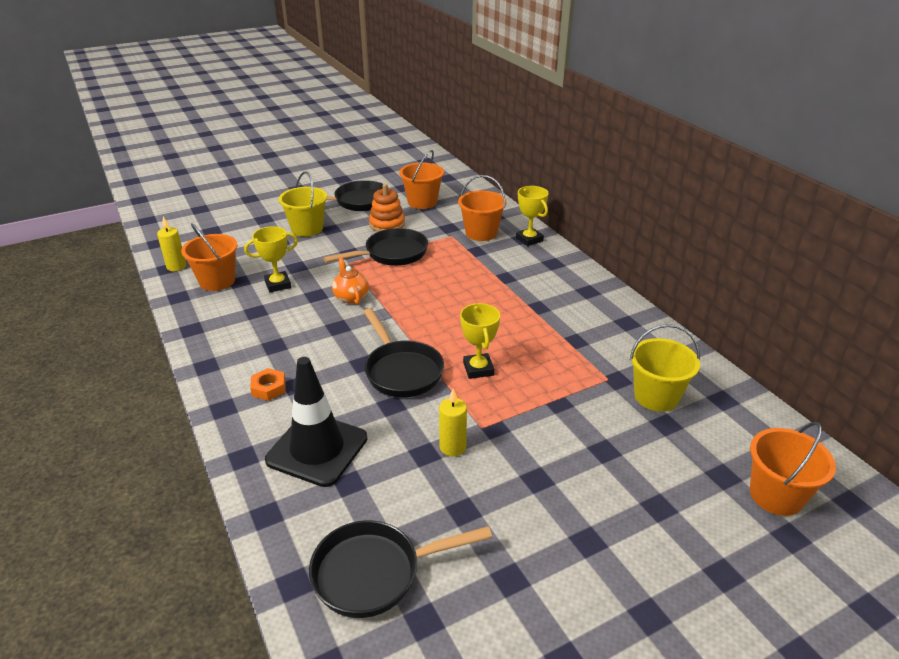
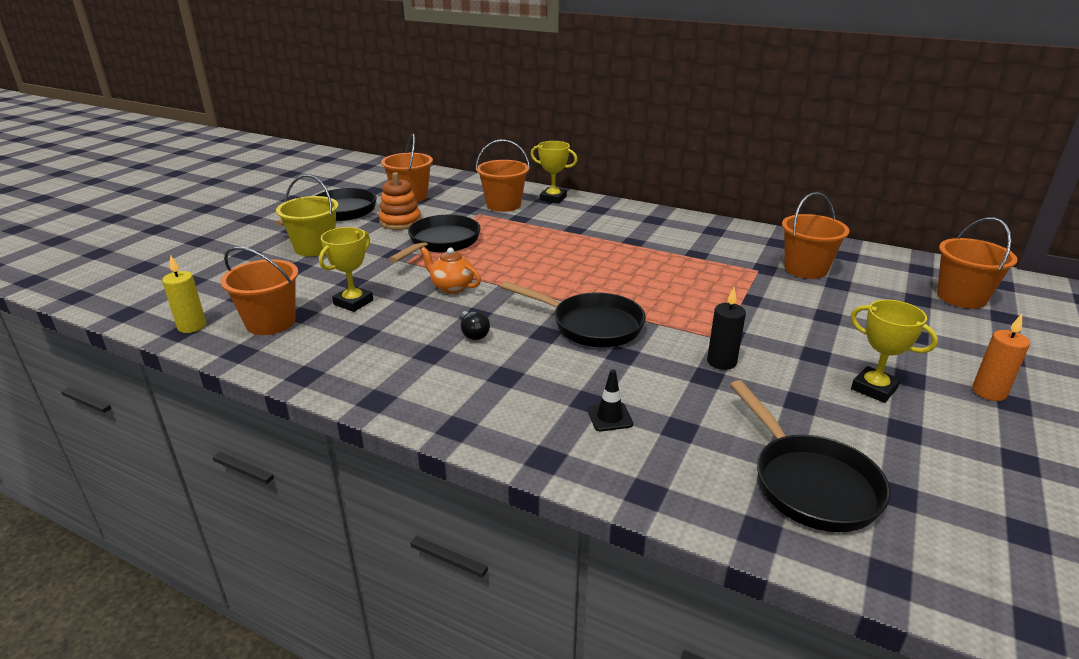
camera: 35 degrees left, 5 degrees down
(269, 388) = (481, 390): orange nut -> none
(317, 342) = (473, 333): none -> black light bulb
(317, 449) = (609, 417): black traffic cone -> black traffic cone, size x0.40
(375, 573) = (809, 483): black pan -> black pan turned 60 degrees counterclockwise
(452, 447) = (721, 362): yellow candle -> black candle
(478, 369) = (654, 300): yellow trophy -> yellow trophy (874, 388)
(641, 593) = (989, 392): none -> orange candle
(656, 396) = (805, 269): yellow bucket -> orange bucket

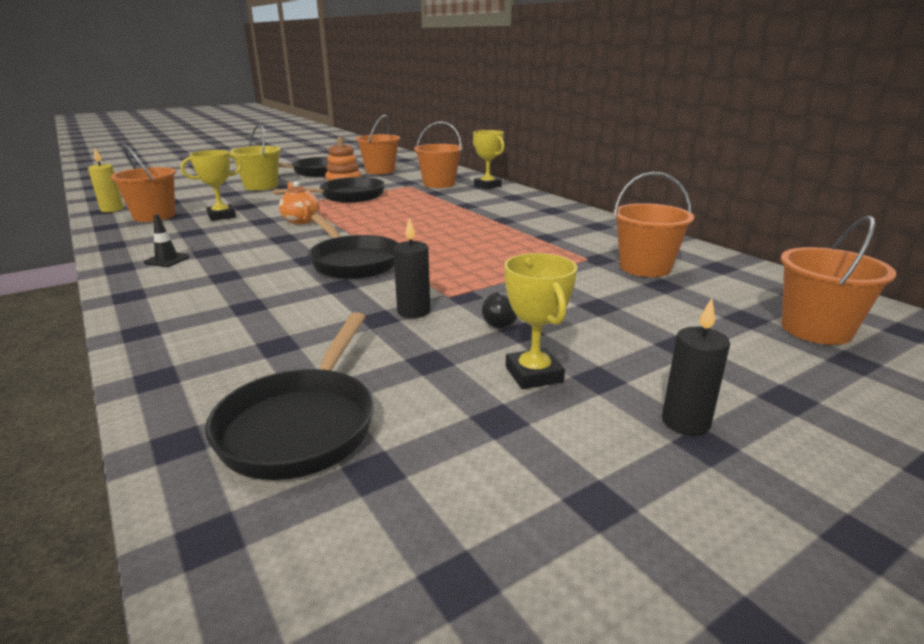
camera: 30 degrees right, 5 degrees down
(473, 333) = (258, 248): black light bulb -> black light bulb (500, 321)
(609, 417) = (241, 320): black traffic cone -> black traffic cone (167, 260)
(989, 392) = (685, 422): orange candle -> black candle

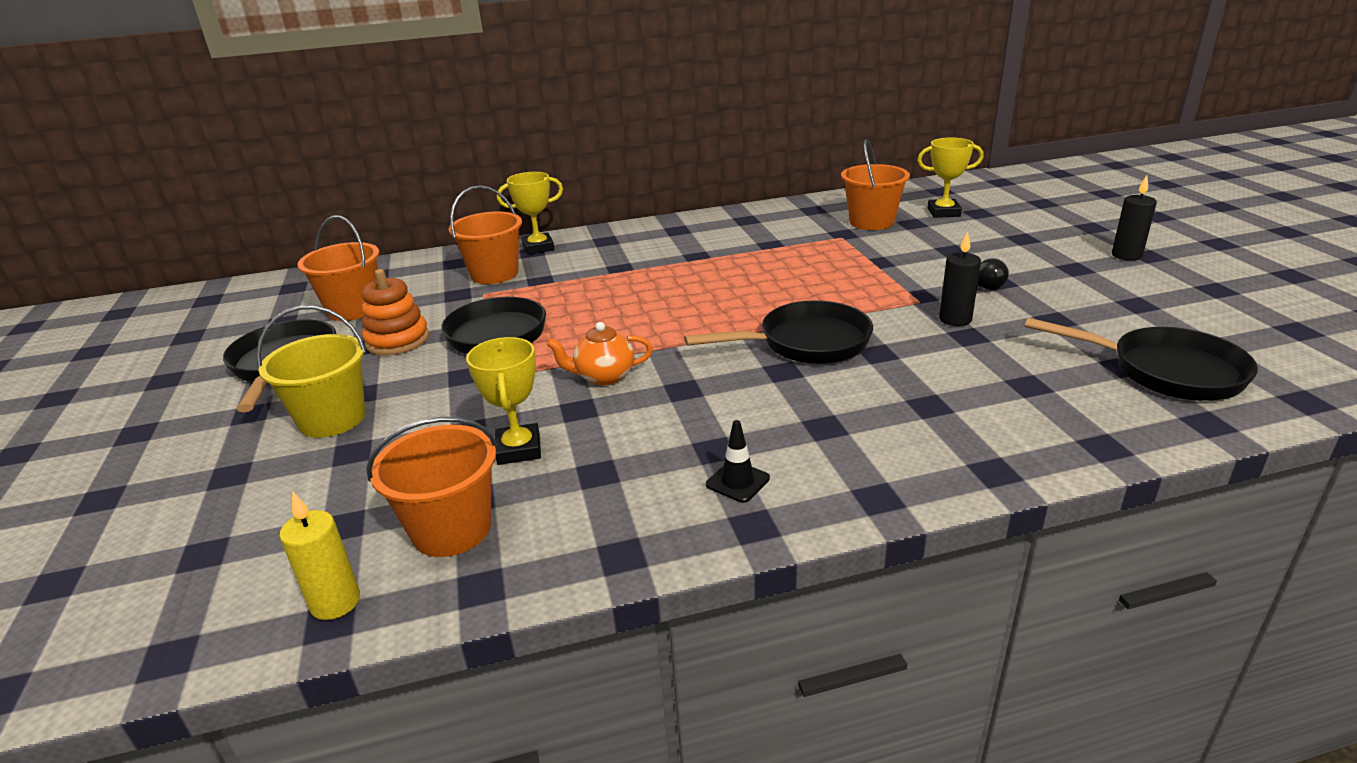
camera: 70 degrees left, 5 degrees up
(534, 374) = (1072, 286): yellow trophy -> yellow trophy (943, 212)
(816, 329) = (998, 200): orange bucket -> none

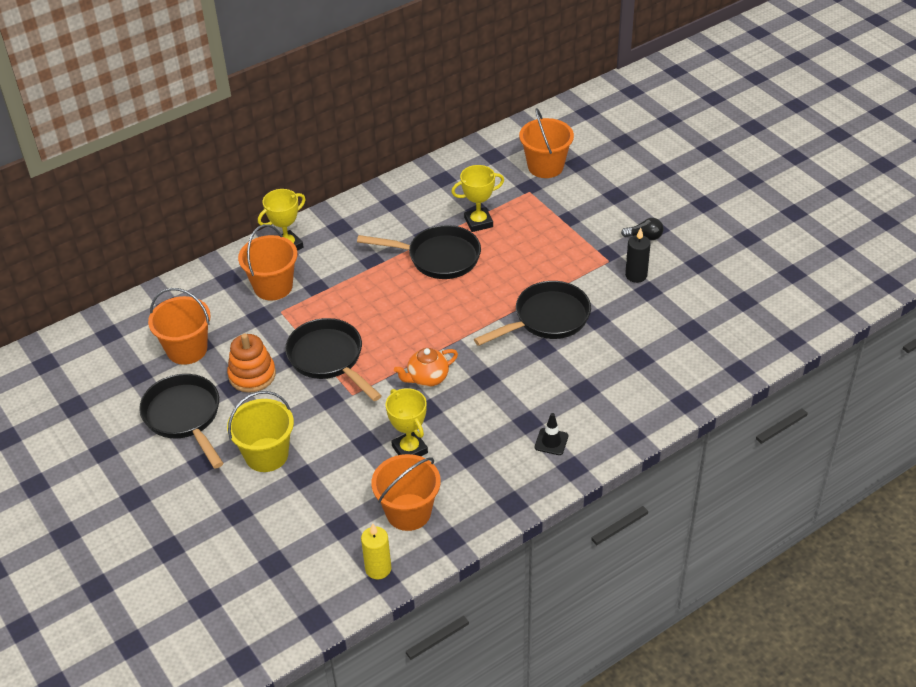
camera: 20 degrees left, 15 degrees up
(943, 212) = (597, 144): yellow trophy -> yellow trophy (478, 222)
(1126, 255) = (736, 182): black candle -> none
(1165, 371) = (767, 301): black pan -> black pan (438, 257)

